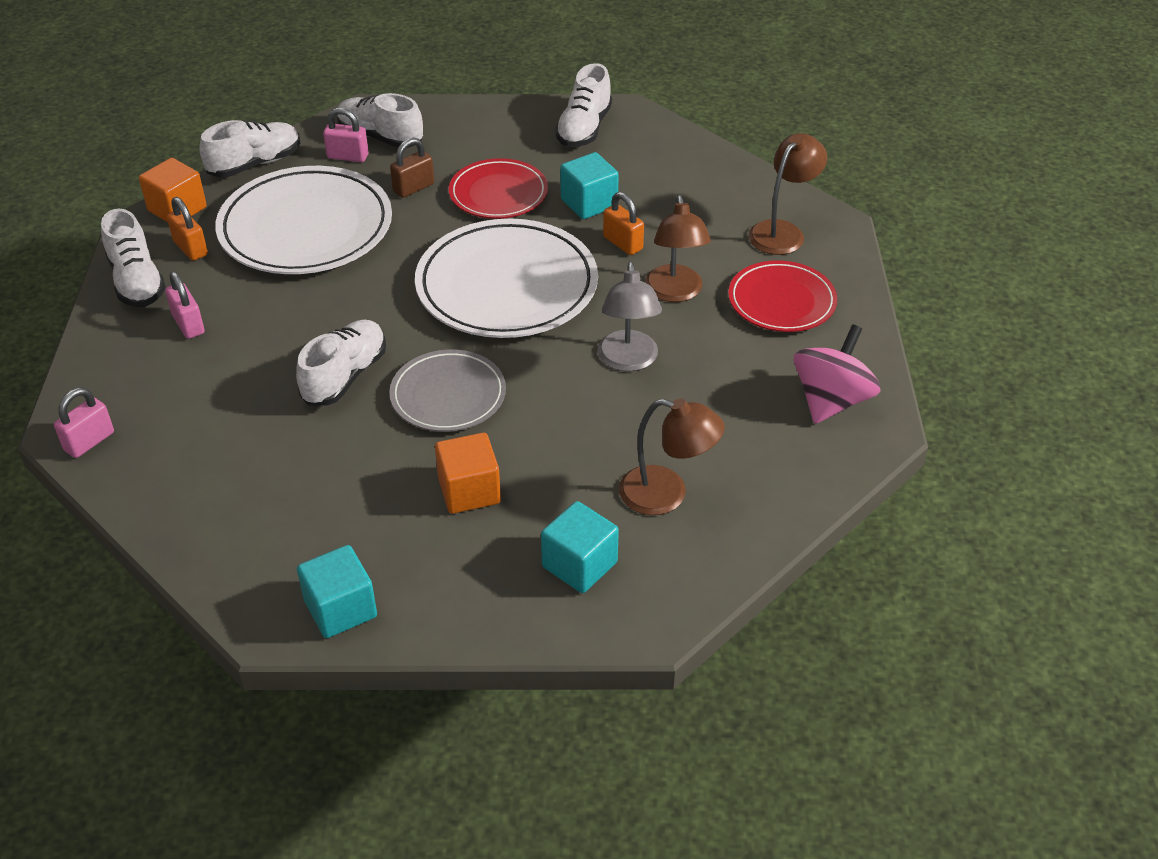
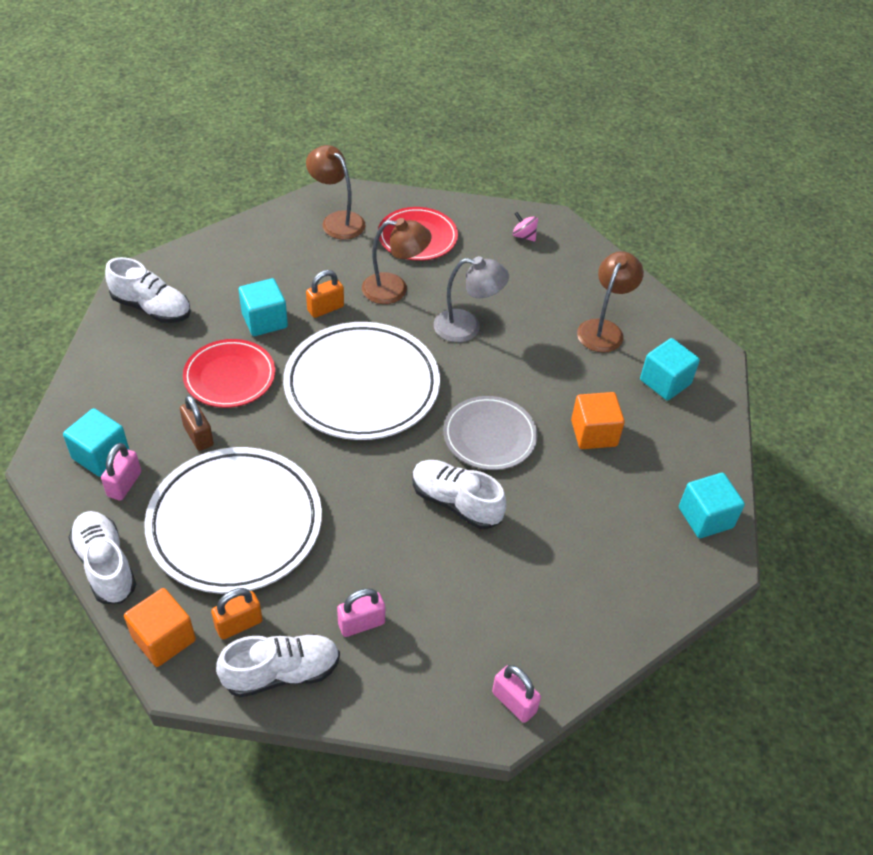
camera: 85 degrees left, 5 degrees up
(380, 137) = (101, 455): white shoe -> turquoise cube
(831, 401) = (524, 236): pink spinning top -> pink spinning top, size x0.49

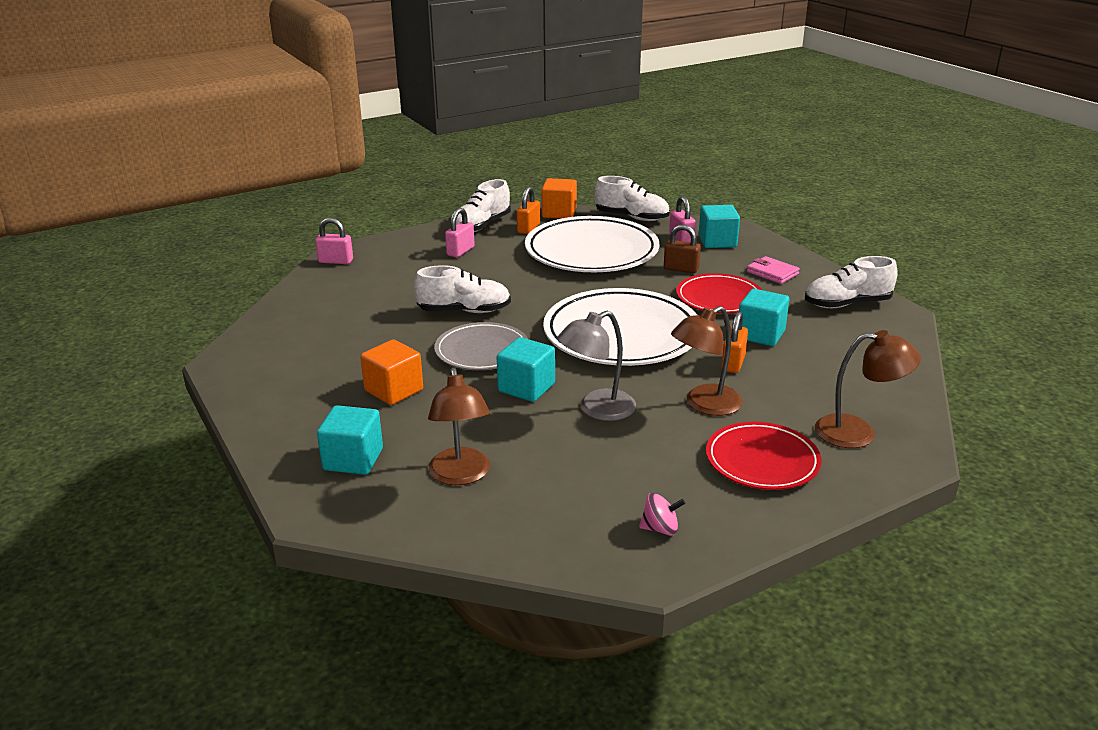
camera: 145 degrees right, 20 degrees down
(137, 378) = (772, 273): none -> pink wallet
(705, 517) = (250, 381): turquoise cube -> turquoise cube (526, 387)

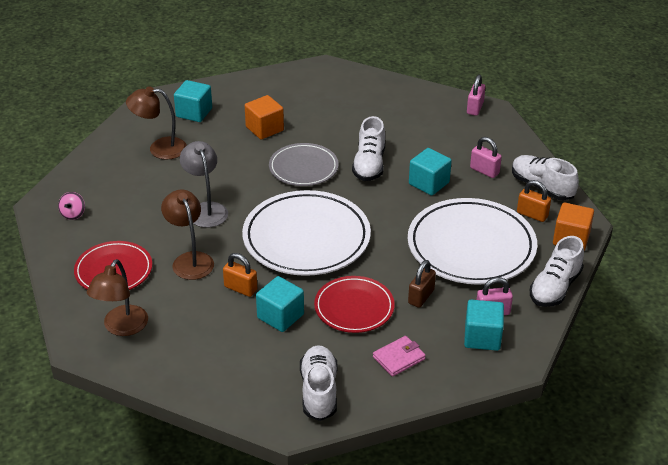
camera: 100 degrees right, 10 degrees up
(526, 387) = (246, 182): turquoise cube -> turquoise cube (429, 183)

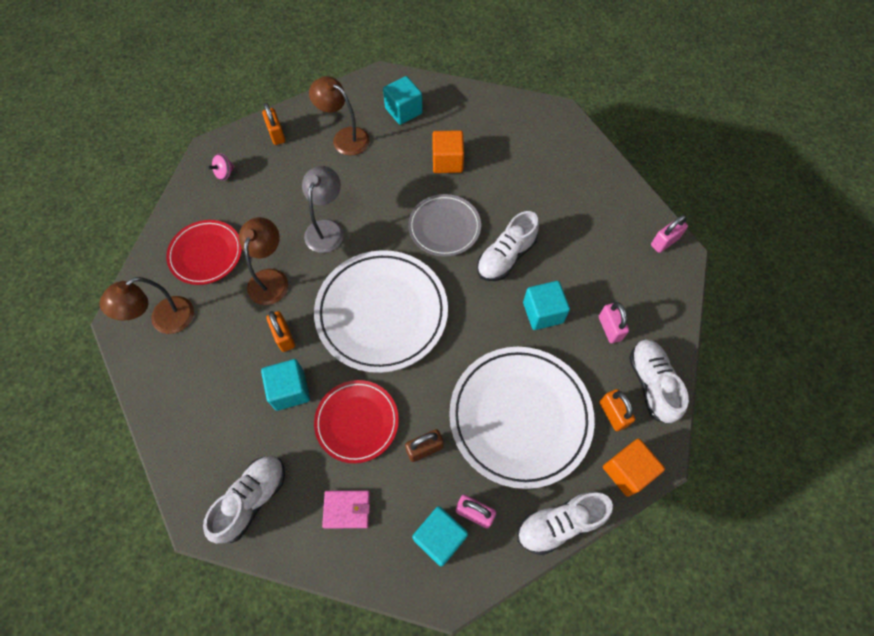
camera: 35 degrees right, 25 degrees up
(94, 171) = (276, 134): none -> orange padlock

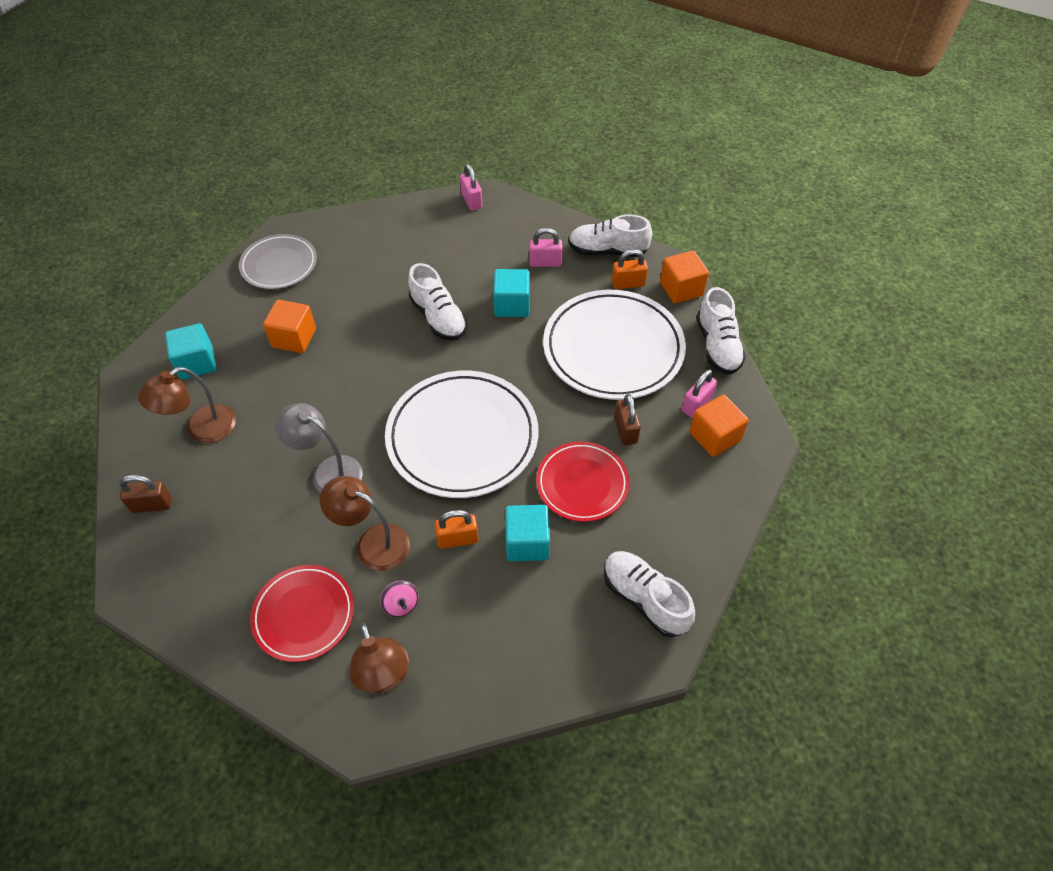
camera: 75 degrees left, 10 degrees down
(225, 173) = (183, 576): pink spinning top -> pink spinning top (401, 604)
(276, 134) = (152, 505): orange padlock -> brown padlock
(347, 509) = (673, 509): pink wallet -> none
(440, 538) = (714, 436): turquoise cube -> orange cube
(444, 227) = (379, 359): grey plate -> grey plate (279, 265)

